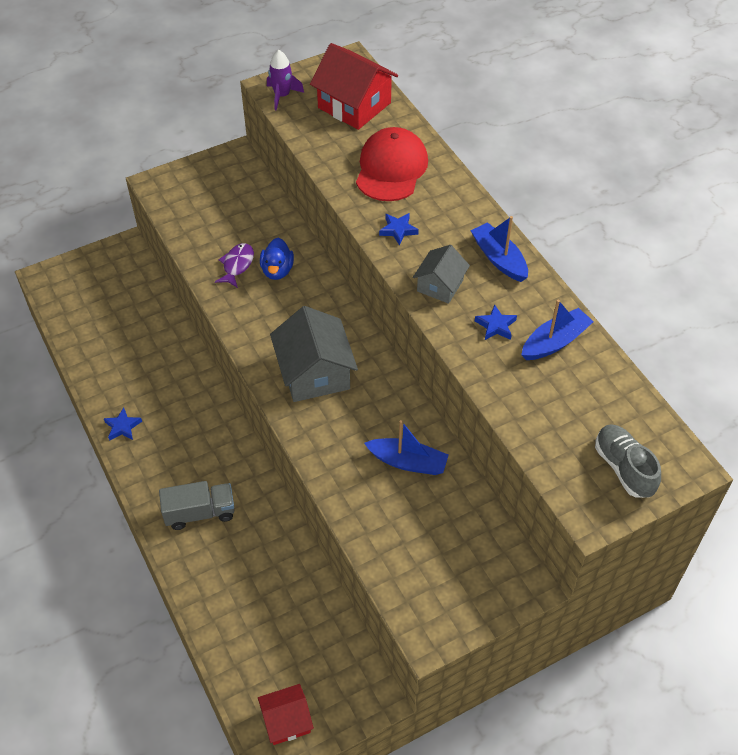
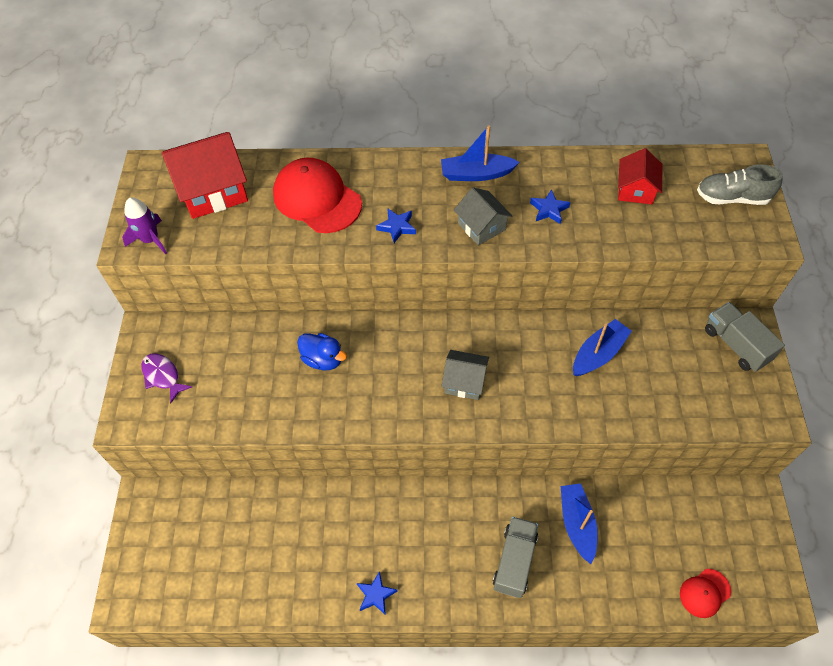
camera: 60 degrees left, 5 degrees up
(237, 265) = (293, 390): purple fish -> purple fish (163, 376)
(246, 679) = (704, 593): none -> red cap
(286, 721) = (756, 576): red house -> red house (635, 190)
(314, 373) = (464, 381): grey house -> grey house, size x0.59
(495, 576) = (736, 345): none -> grey truck
(555, 342) = (587, 180): blue boat -> blue boat (577, 524)

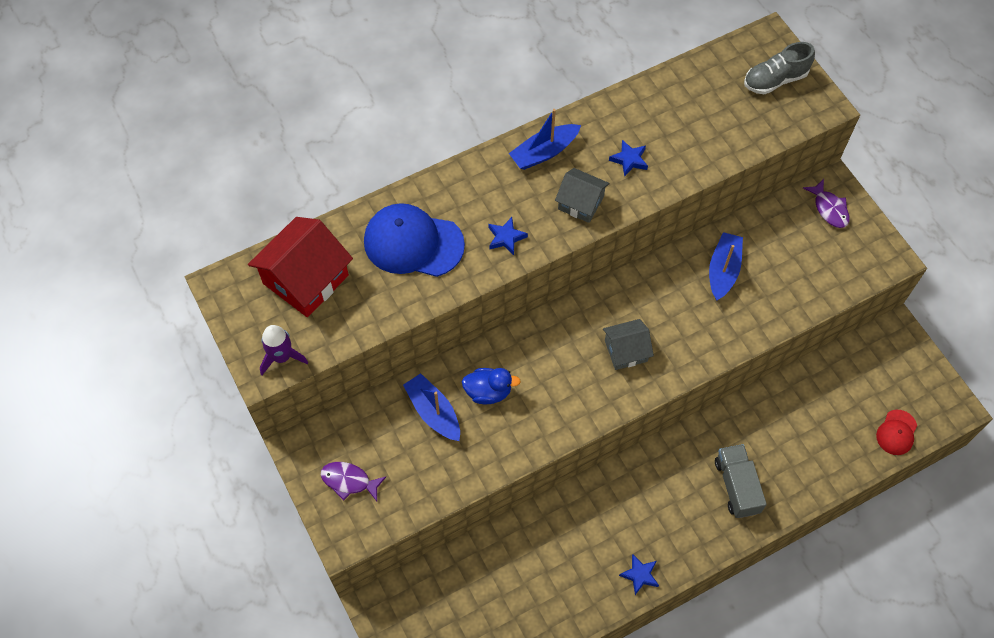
camera: 30 degrees left, 5 degrees up
(317, 199) = (413, 243): red cap -> blue cap
(577, 524) = (769, 428): blue boat -> blue boat (433, 412)
(635, 190) = (691, 107): red house -> none
(736, 345) = (829, 209): grey truck -> purple fish

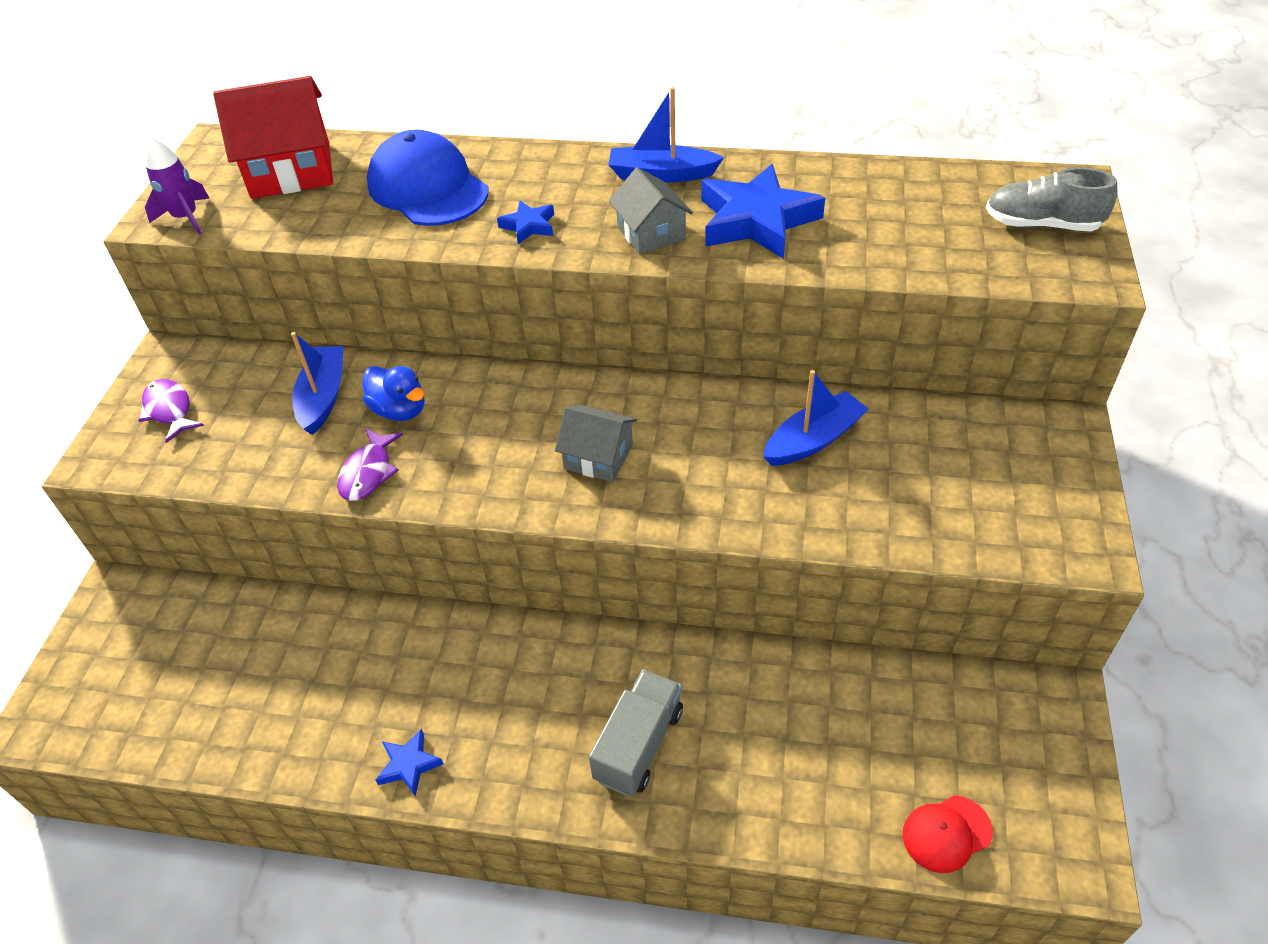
camera: 40 degrees right, 15 degrees down
(629, 160) = (756, 221): blue star -> blue star, size x2.12
(829, 209) = (1037, 448): purple fish -> purple fish (368, 473)

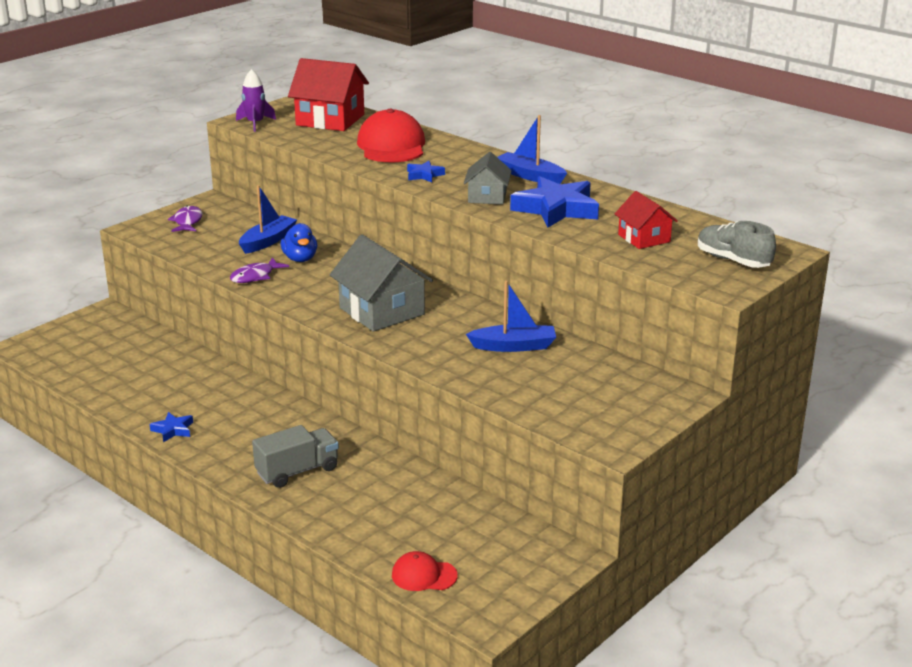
camera: 30 degrees right, 20 degrees down
(428, 188) = (391, 146): blue cap -> red cap
(598, 457) = (382, 311): grey house -> grey house, size x1.71
(909, 229) = (644, 238): none -> red house

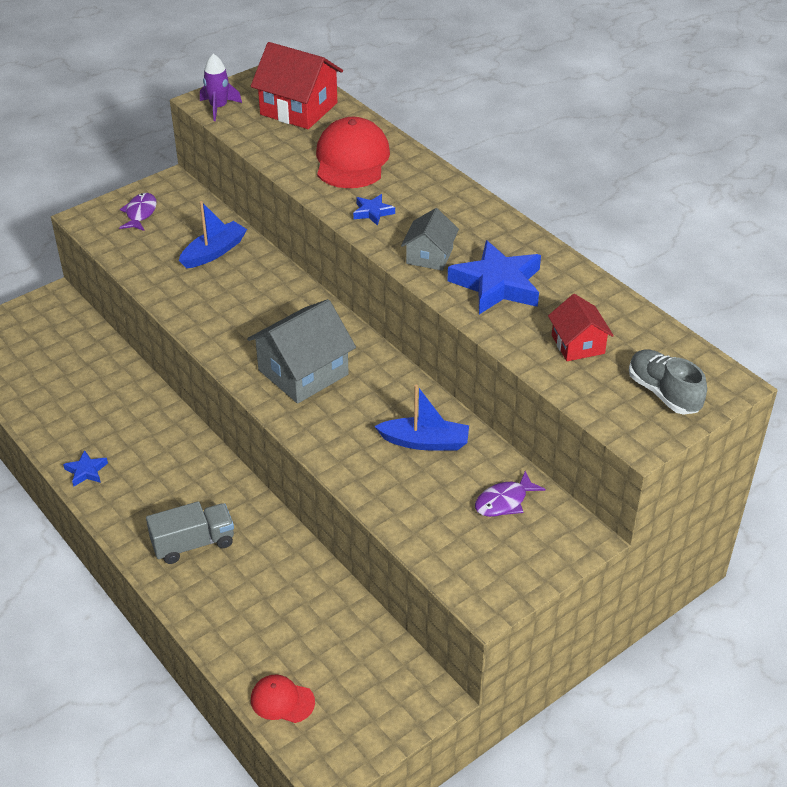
camera: 10 degrees right, 15 degrees up
(255, 276) = (188, 304): purple fish -> purple fish (504, 501)
(300, 259) = (240, 283): blue duck -> none
(382, 311) = (303, 372): grey house -> grey house turned 75 degrees clockwise
(530, 176) = (485, 226): blue boat -> none

